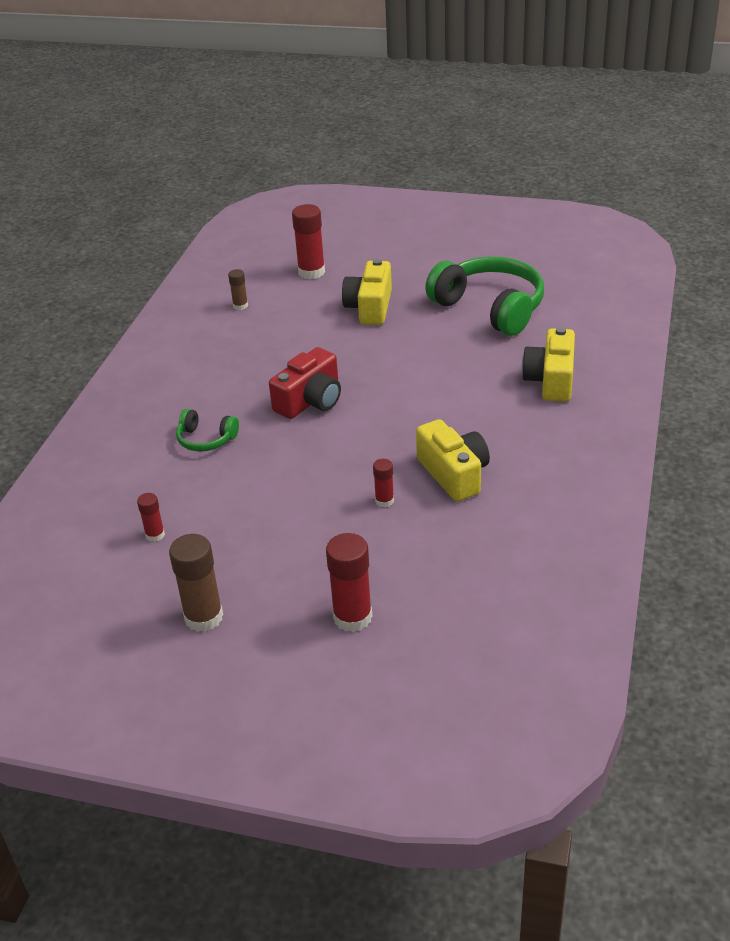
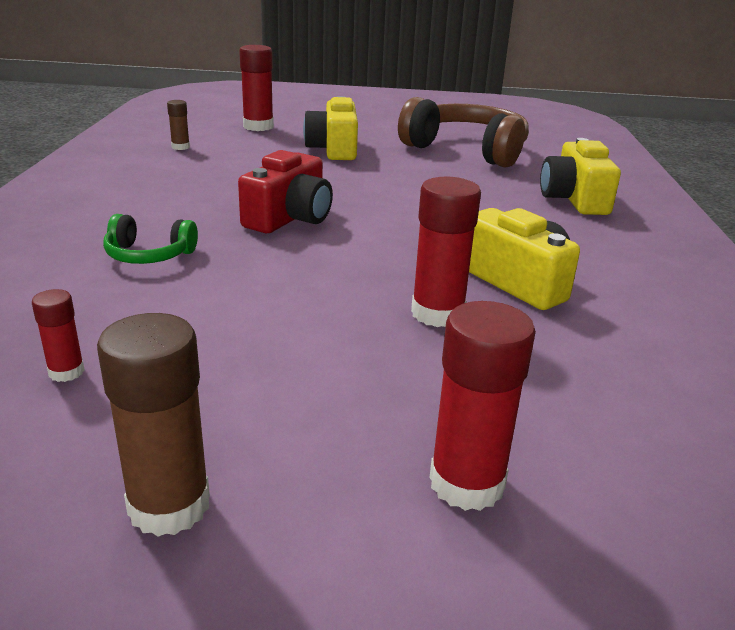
camera: 15 degrees left, 10 degrees down
(384, 501) = (437, 313): red glue stick -> red glue stick, size x1.86
(490, 308) = (467, 150): green headphones -> brown headphones

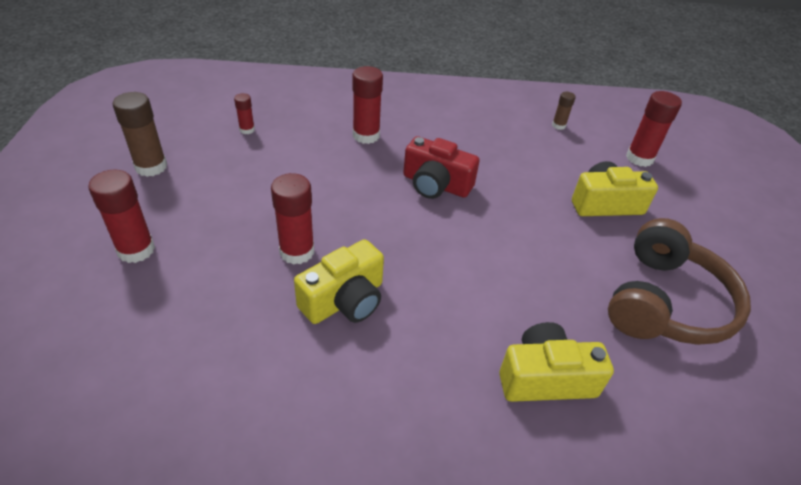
camera: 85 degrees right, 15 degrees up
(149, 255) = (366, 135): green headphones -> red glue stick

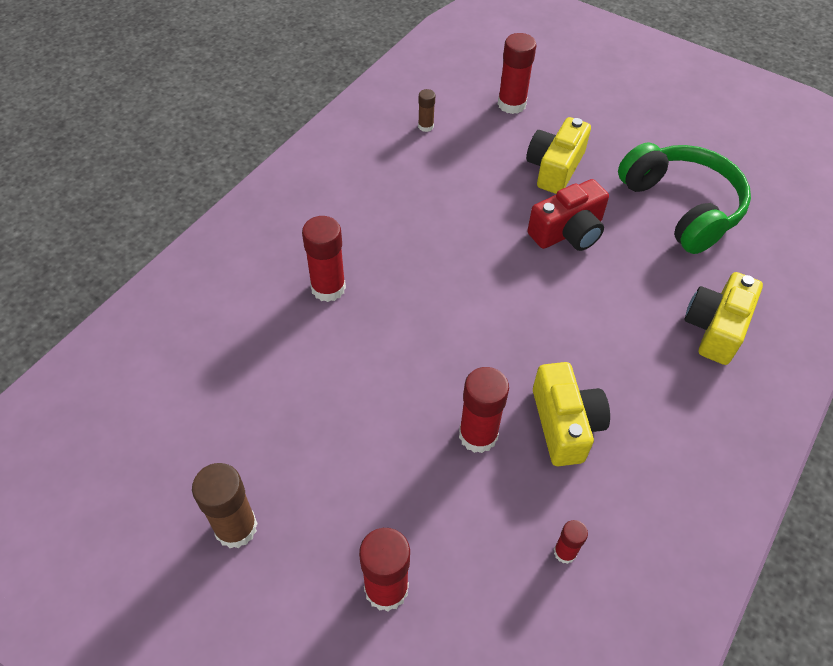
camera: 55 degrees left, 10 degrees up
(247, 130) = (231, 397): red glue stick -> red glue stick (565, 552)
(436, 184) = (450, 272): red camera -> red camera (568, 232)
(665, 302) = (681, 207): brown headphones -> green headphones

